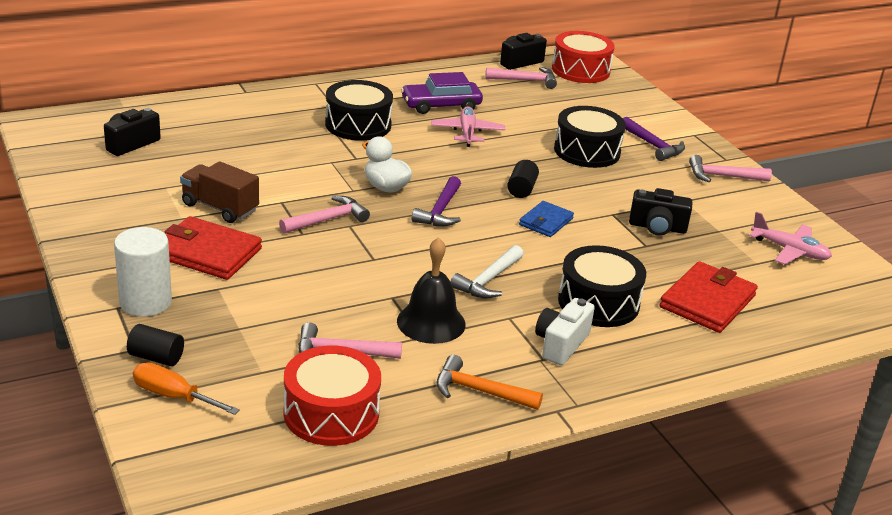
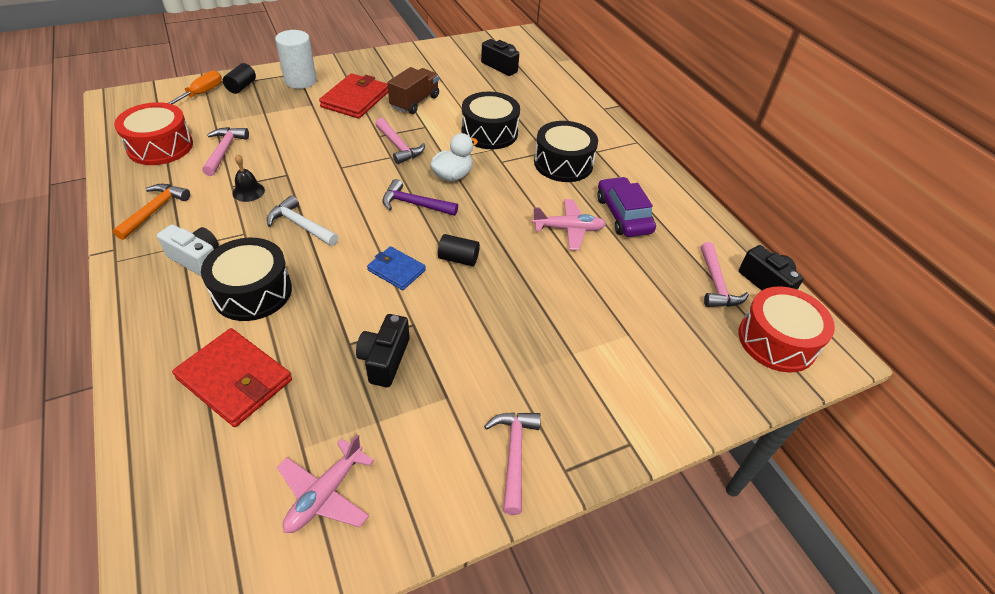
camera: 90 degrees right, 15 degrees up
(431, 322) = (248, 191): black bell -> black bell, size x0.58
(587, 151) = (552, 320): black drum -> black drum (489, 132)
(653, 145) = (583, 388): purple hammer -> none

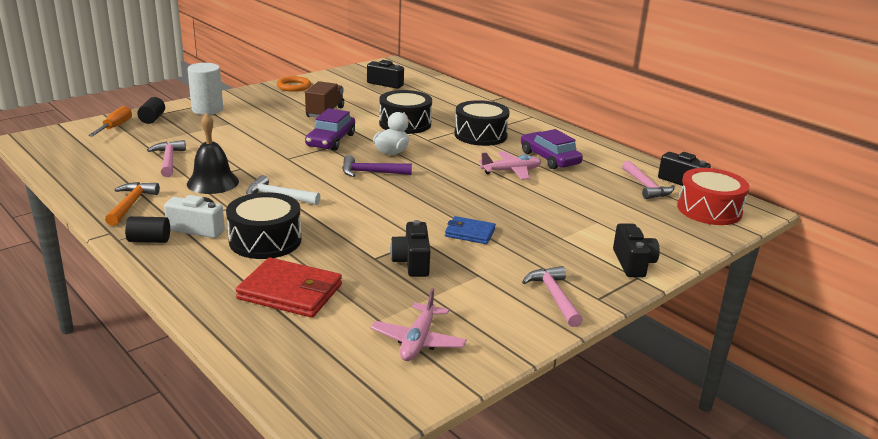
camera: 15 degrees left, 20 degrees down
(160, 146) = (102, 164): red drum -> none
(248, 191) = (213, 182): black bell -> black bell, size x1.71
(355, 99) = (269, 116): red wallet -> none
(396, 270) = (384, 212): blue wallet -> blue wallet (469, 233)
(398, 146) = (331, 140): pink hammer -> purple car
(403, 58) = (294, 86): none -> orange ring
(458, 259) = (432, 199): black cylinder -> black cylinder (149, 240)
(636, 417) = (633, 263): none -> black camera

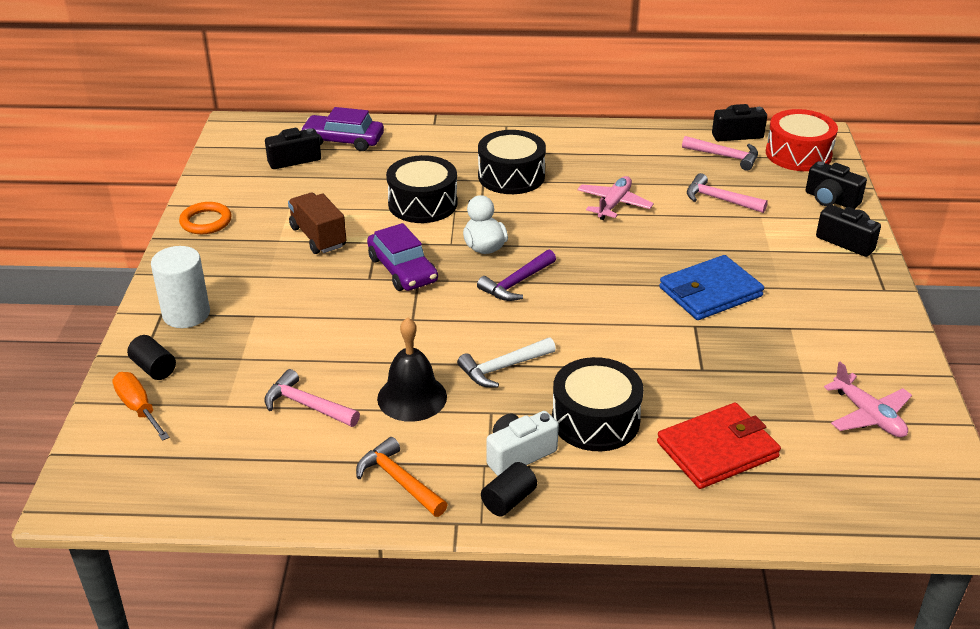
camera: 45 degrees left, 10 degrees up
(412, 262) = (732, 352): black camera -> black camera (831, 200)
(469, 233) = (710, 292): blue wallet -> blue wallet, size x1.67
(549, 158) = (611, 169): purple car -> purple car (343, 140)
(554, 297) = (862, 309): pink hammer -> pink hammer (719, 199)

